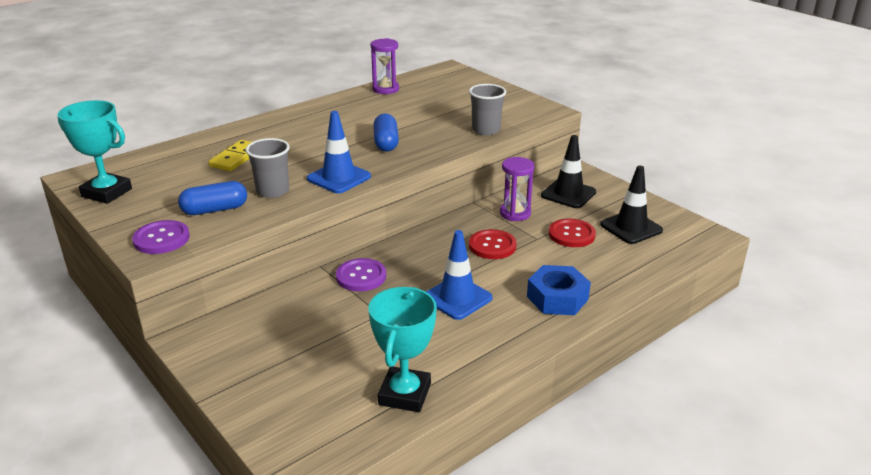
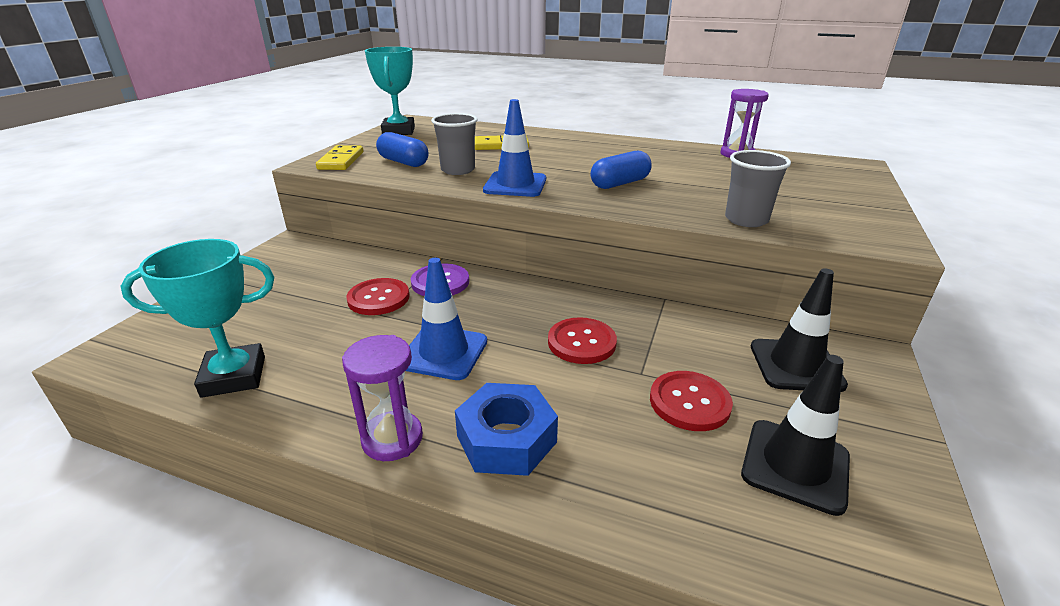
camera: 60 degrees right, 0 degrees up
(161, 239) = (341, 161): purple button -> yellow domino
(356, 309) = (378, 298): none -> red button
(515, 213) = (679, 336): purple hourglass -> purple hourglass (392, 439)

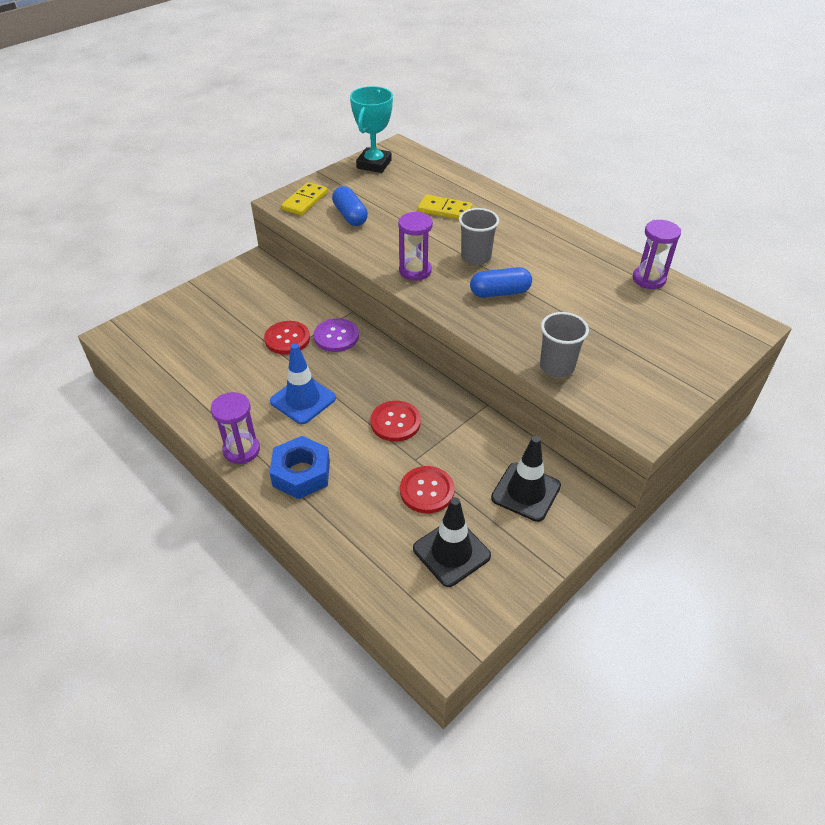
camera: 25 degrees right, 15 degrees up
(234, 376) = (177, 376): turquoise trophy -> none
(458, 170) = (385, 238): grey cup -> grey cup (476, 257)
(515, 185) = (415, 271): blue traffic cone -> purple hourglass

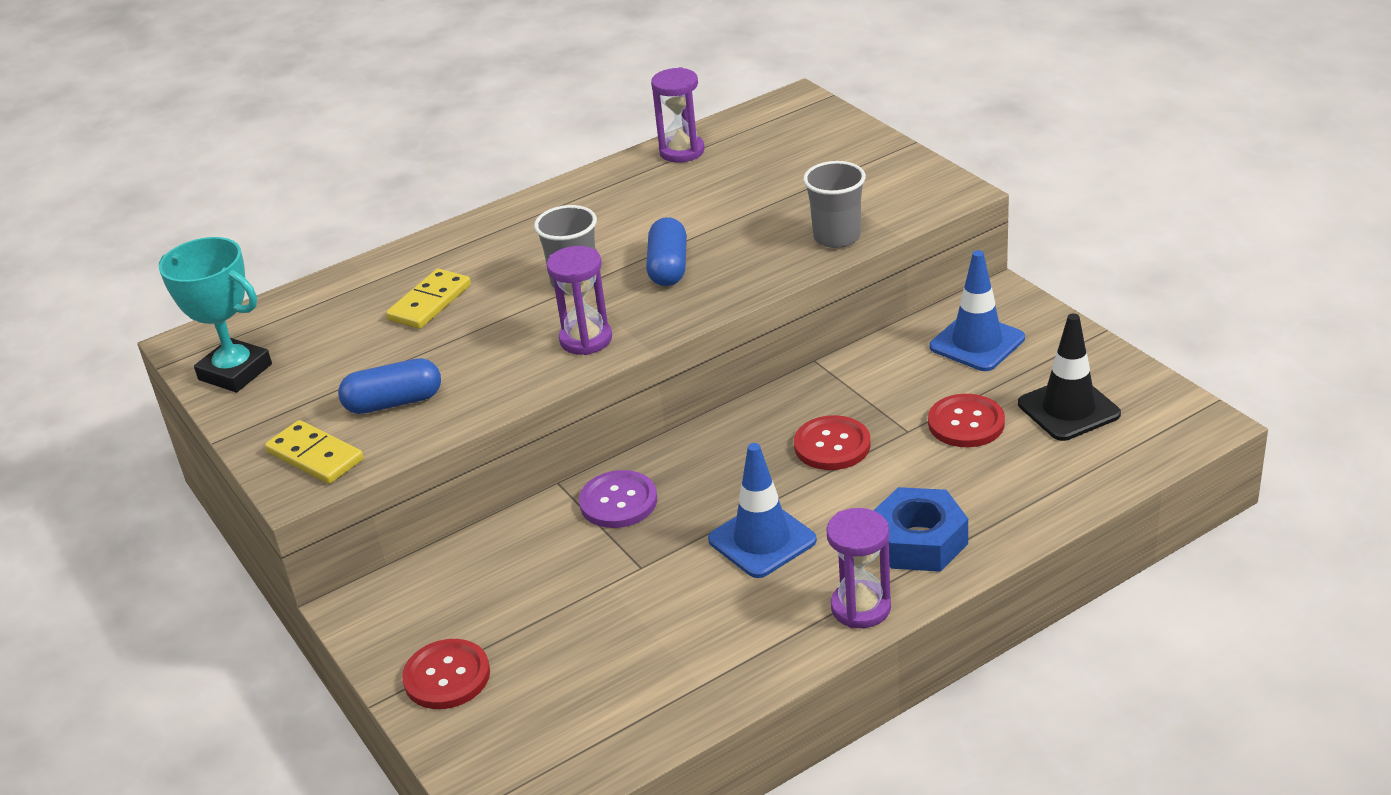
camera: 75 degrees left, 10 degrees down
(287, 339) = (605, 560): red button -> red button (447, 676)
(526, 492) = (977, 343): black traffic cone -> blue traffic cone

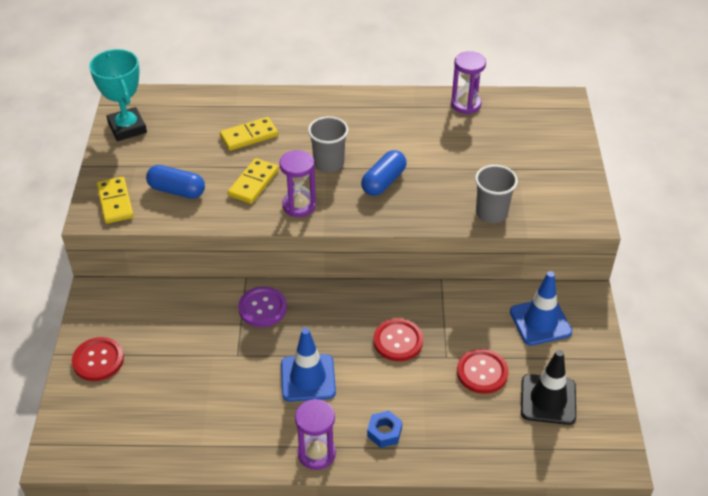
camera: 30 degrees right, 10 degrees up
(495, 346) = (253, 183): none -> yellow domino
(919, 541) = (384, 432): blue nut -> blue nut, size x0.58

